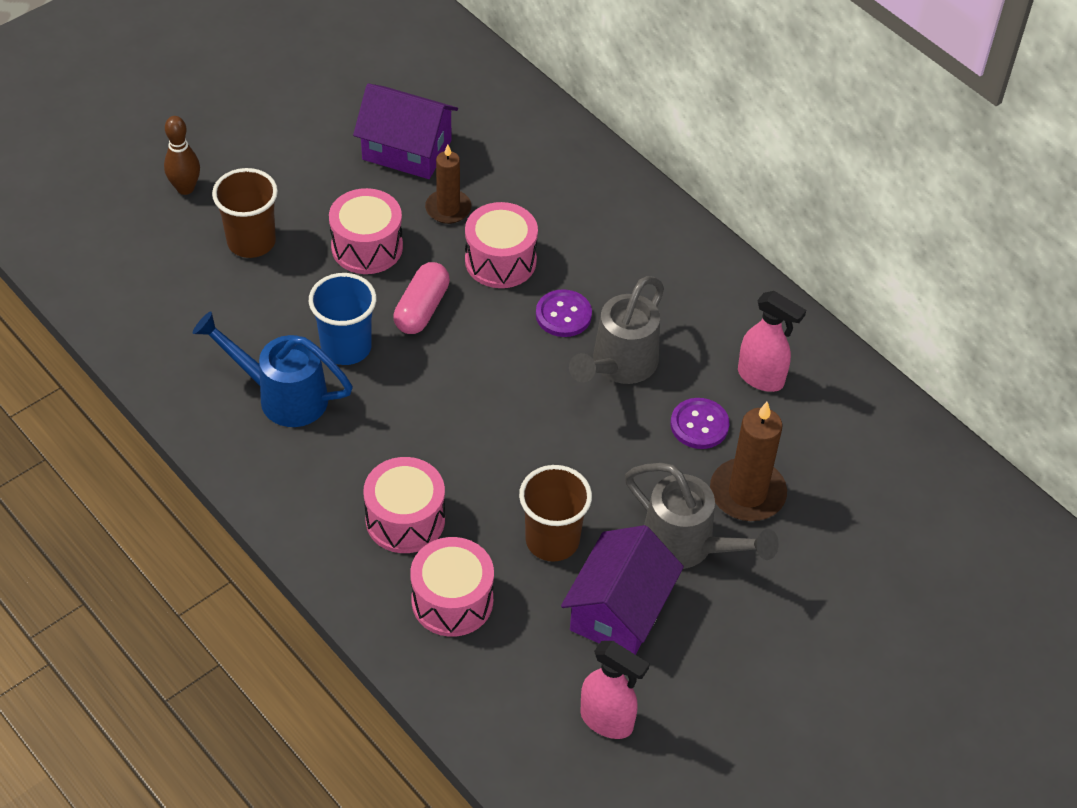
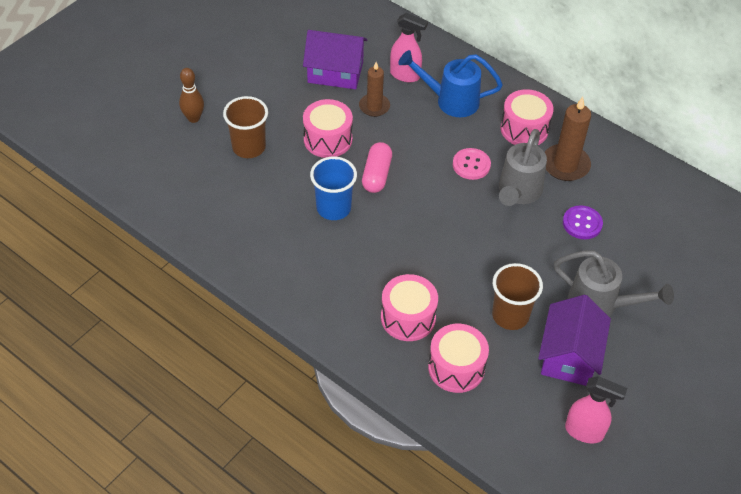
camera: 10 degrees left, 0 degrees up
(282, 396) = (300, 247): blue watering can -> blue watering can (450, 101)
(500, 261) = (419, 135): pink drum -> pink drum (524, 129)
(563, 315) = (471, 165): purple button -> pink button
(747, 493) = (627, 263): brown candle -> brown candle (565, 165)
(761, 378) = (612, 186): pink spray bottle -> pink spray bottle (405, 75)

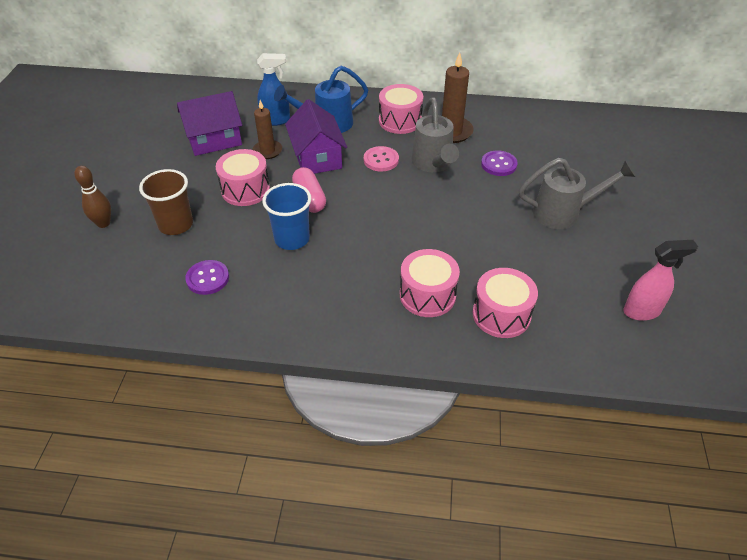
camera: 30 degrees left, 5 degrees down
(242, 211) = (207, 278): none -> purple button
(405, 75) = (276, 120): pink spray bottle -> blue spray bottle
(510, 315) = (507, 253): brown cup -> none
(569, 355) = (576, 260): purple house -> purple house (317, 157)

